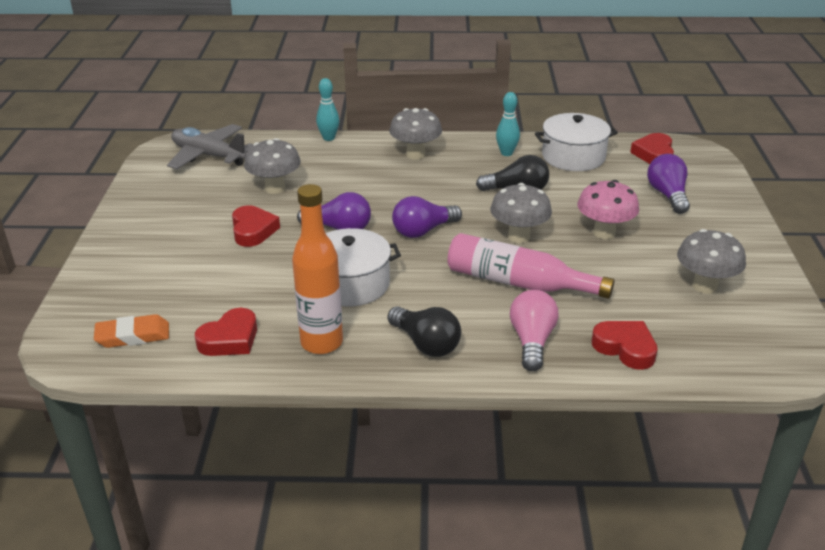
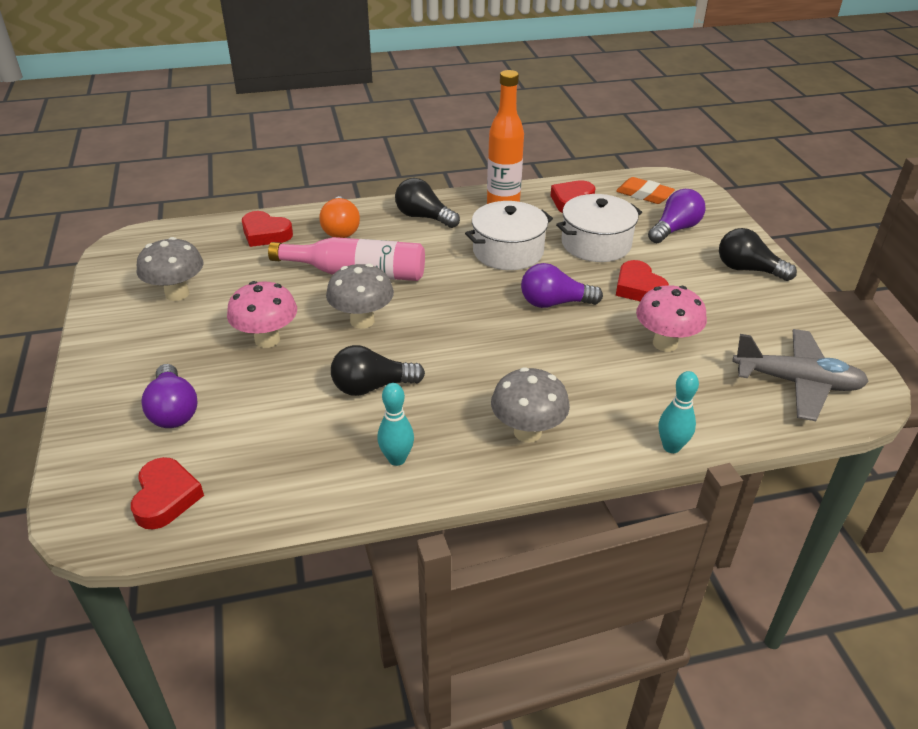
camera: 165 degrees right, 5 degrees up
(133, 336) = (644, 195): orange eraser -> orange eraser turned 60 degrees clockwise
(135, 232) = (748, 269): none -> black light bulb
(275, 188) = (665, 343): grey mushroom -> pink mushroom
(423, 231) = (466, 313): purple light bulb -> purple light bulb (675, 229)
(532, 341) = (341, 229): pink light bulb -> orange light bulb
(573, 157) = (295, 468): white pot -> white pot (596, 244)

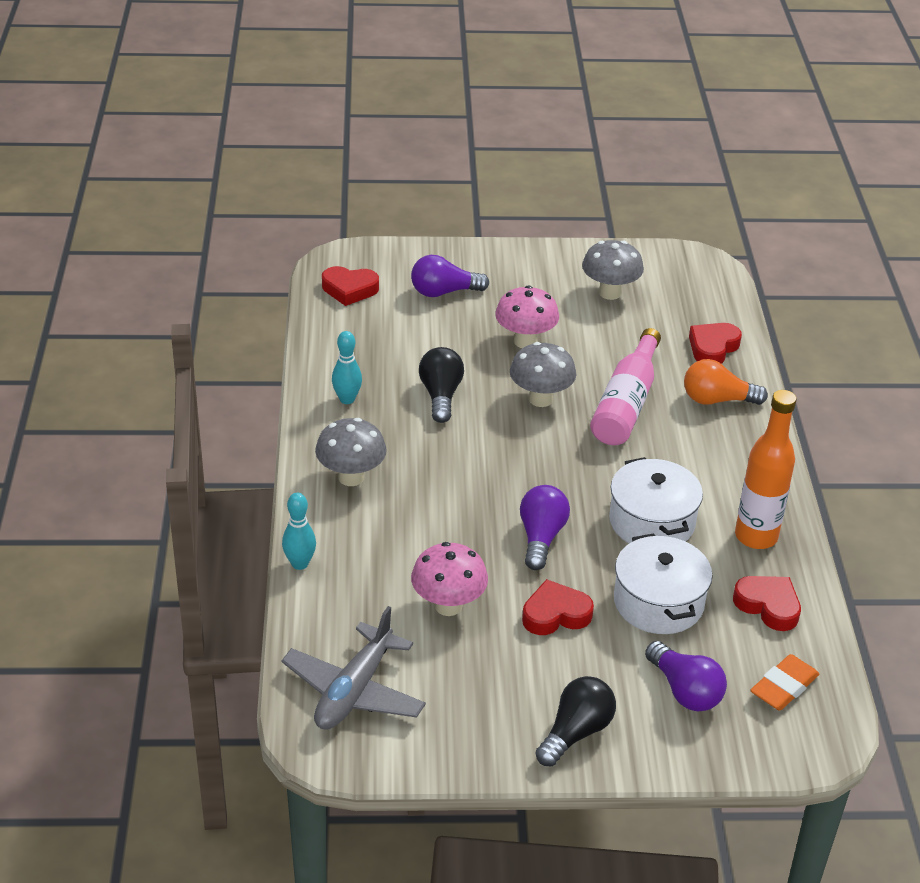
camera: 100 degrees right, 0 degrees up
(423, 217) = (738, 465): black light bulb -> none

